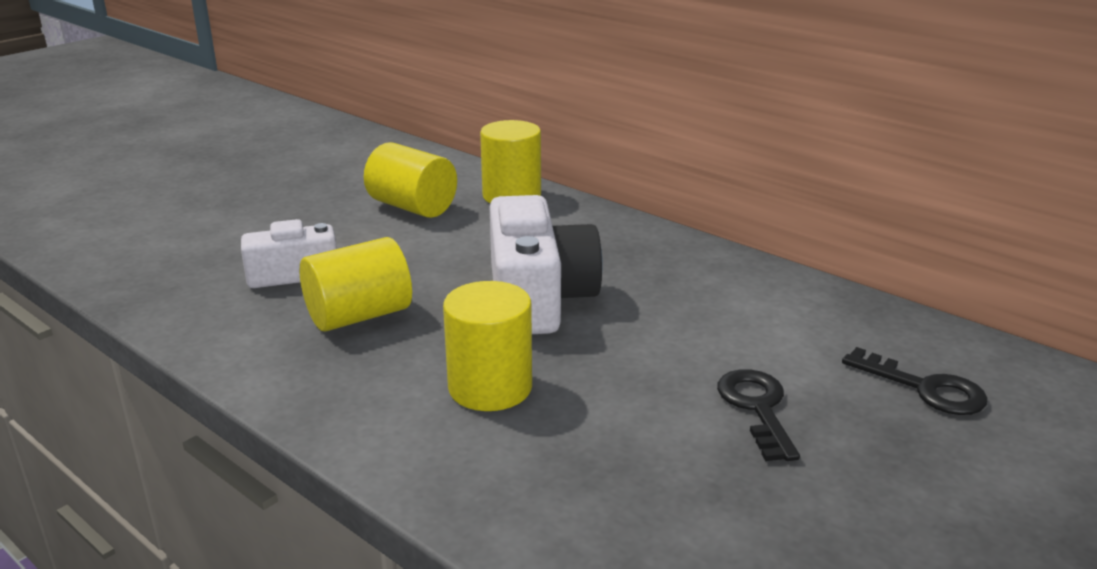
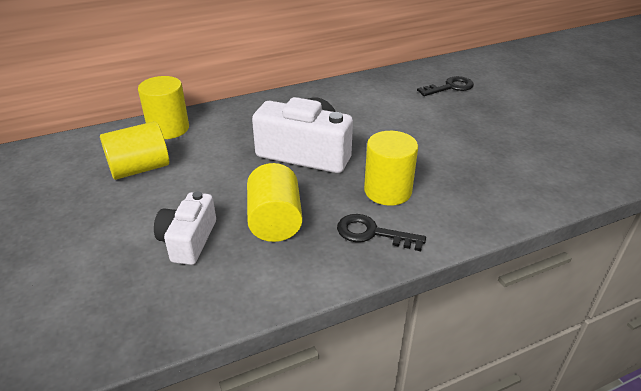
camera: 65 degrees left, 10 degrees up
(757, 408) = (445, 125): black key -> black key (372, 233)

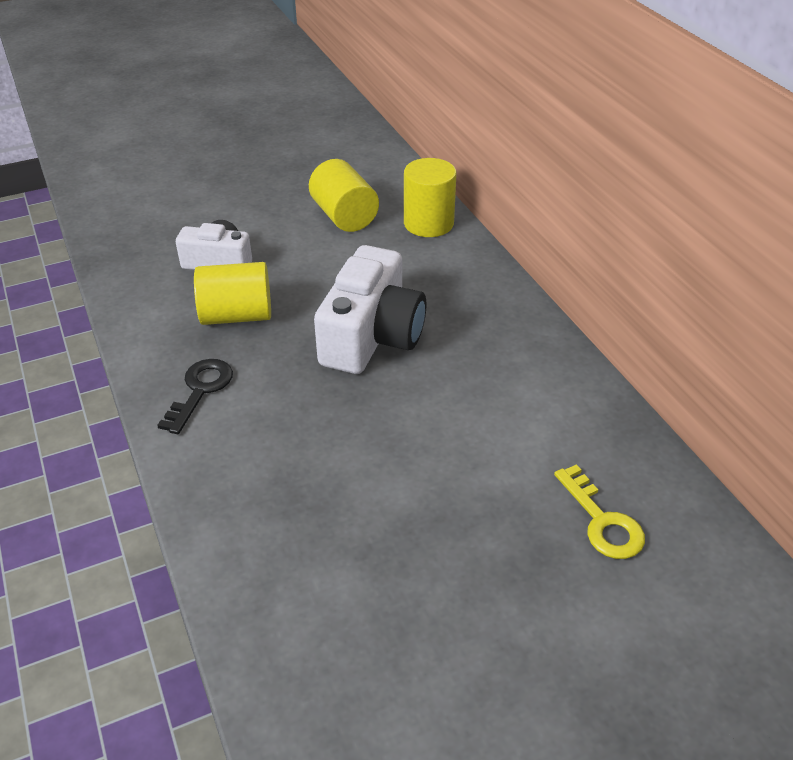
camera: 90 degrees right, 5 degrees up
(387, 191) = (279, 409): yellow cylinder -> none
(450, 87) = (602, 521): black key -> yellow key

